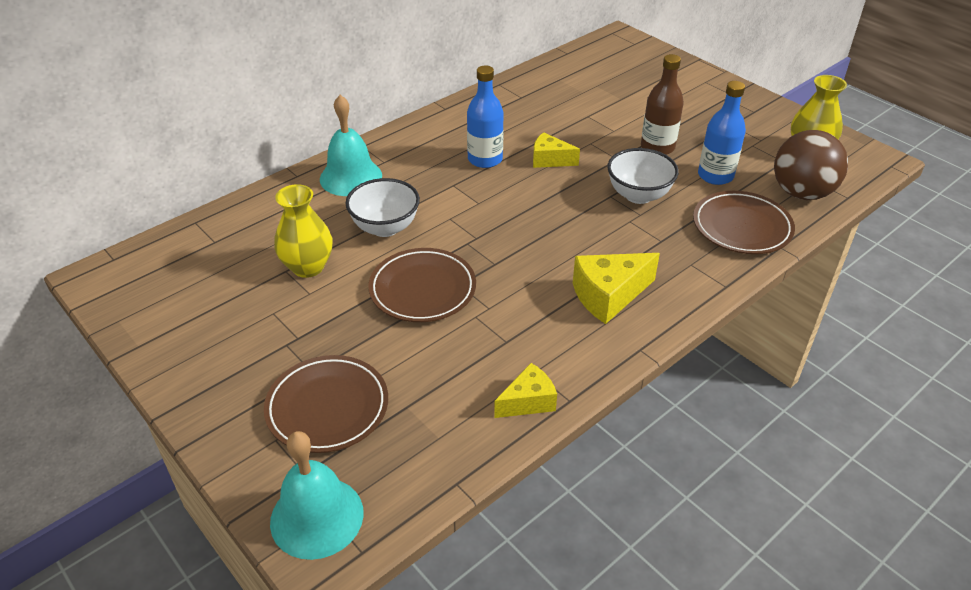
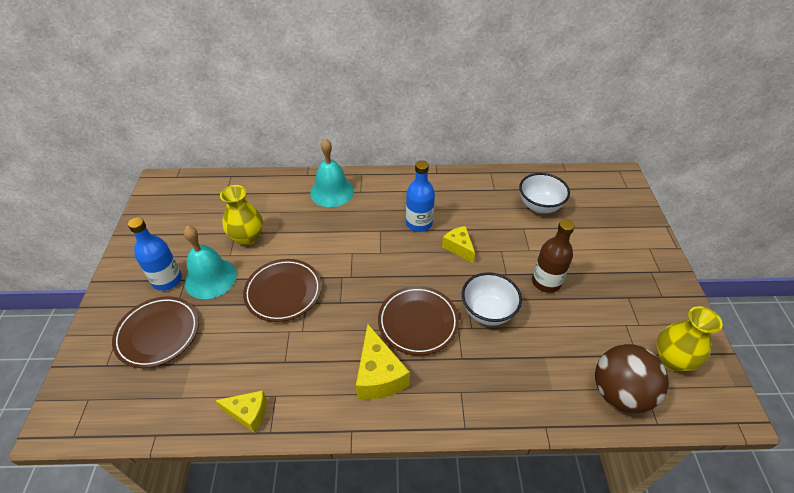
camera: 40 degrees right, 5 degrees up
(317, 517) = (81, 396): turquoise bell -> turquoise bell (210, 278)
(385, 227) = (311, 237): white bowl -> white bowl (539, 206)
(608, 296) = (379, 375): yellow cheese -> yellow cheese turned 120 degrees counterclockwise
(715, 176) = (564, 332): blue bottle -> blue bottle (167, 280)
(742, 227) = (534, 388): brown plate -> brown plate (418, 322)

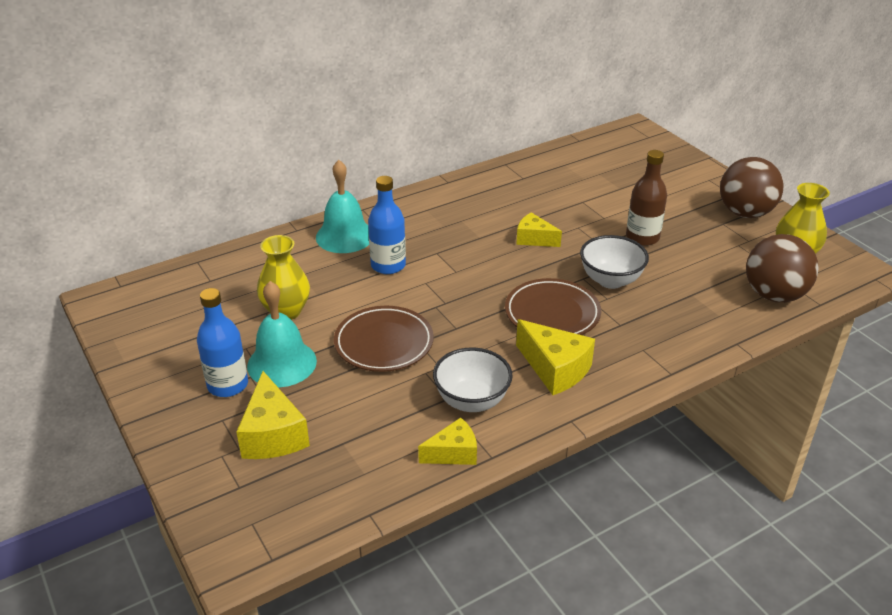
camera: 30 degrees left, 10 degrees down
(158, 333) = (273, 434): brown plate -> yellow cheese
(419, 223) = (473, 232): blue bottle -> blue bottle (388, 265)
(539, 206) = (581, 178): white bowl -> white bowl (472, 401)
(657, 295) = (745, 213): none -> brown ball

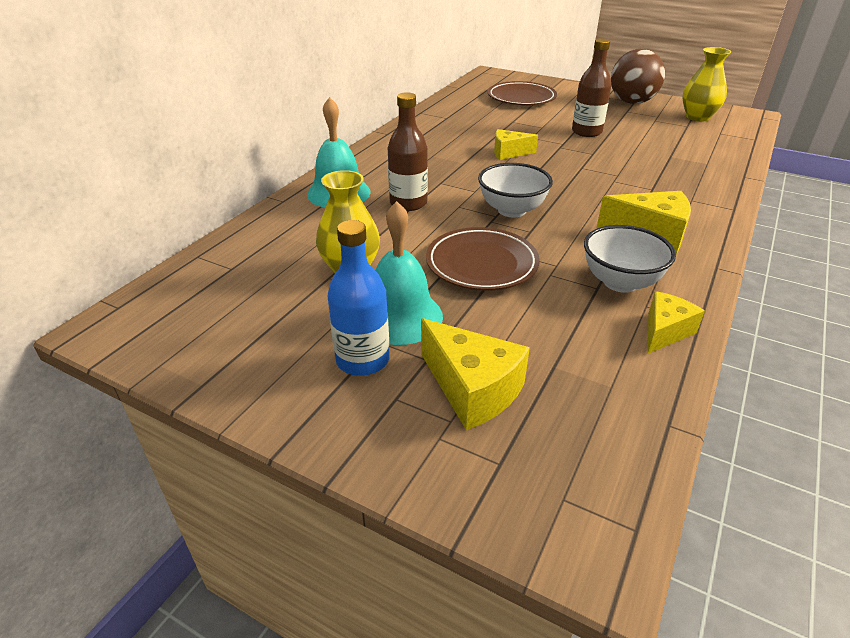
camera: 30 degrees left, 0 degrees up
(388, 265) = (408, 203): blue bottle -> brown bottle
(552, 313) = (592, 197): brown plate -> brown plate (521, 98)
(610, 280) = (603, 163): white bowl -> white bowl (512, 210)
(774, 295) = (721, 142): brown ball -> none

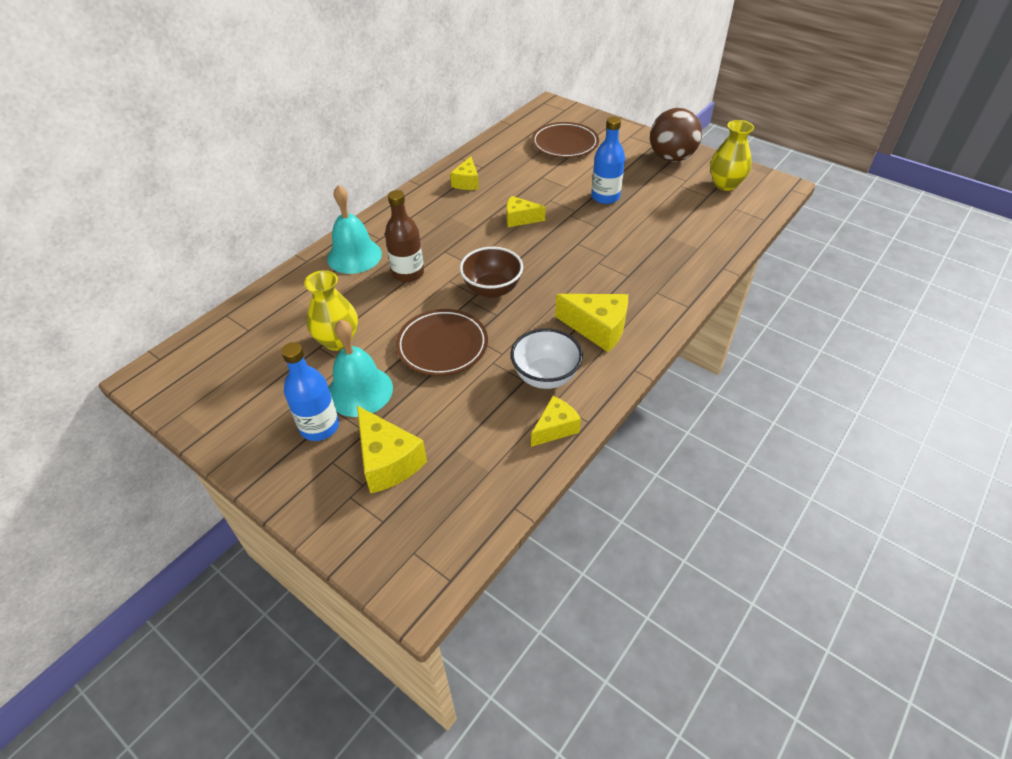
camera: 10 degrees right, 10 degrees up
(436, 129) = (467, 182): none -> yellow cheese
(512, 210) = (492, 289): white bowl -> brown bowl
(586, 132) = (605, 197): brown bottle -> blue bottle

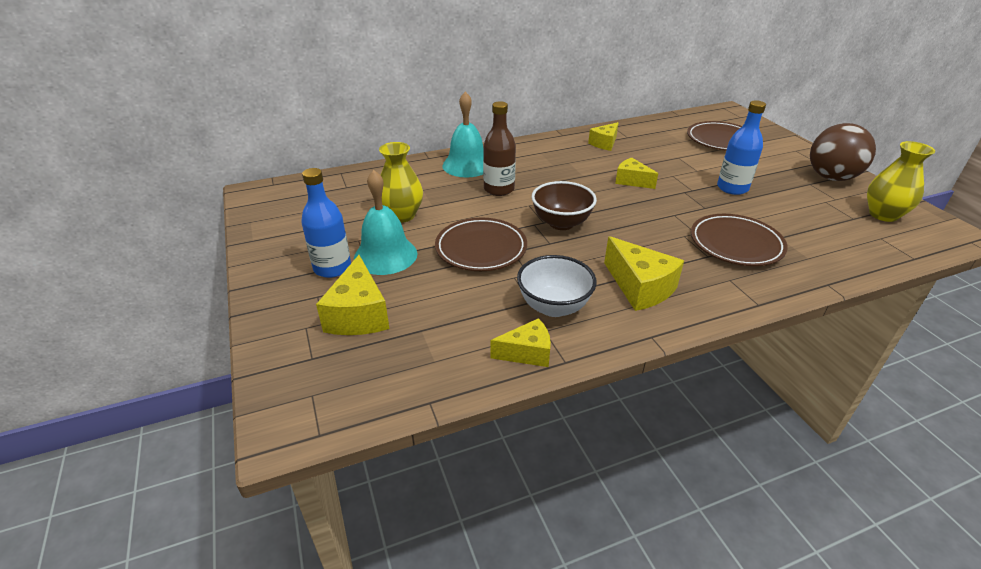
camera: 30 degrees right, 10 degrees down
(641, 255) = (736, 244): none -> brown plate

